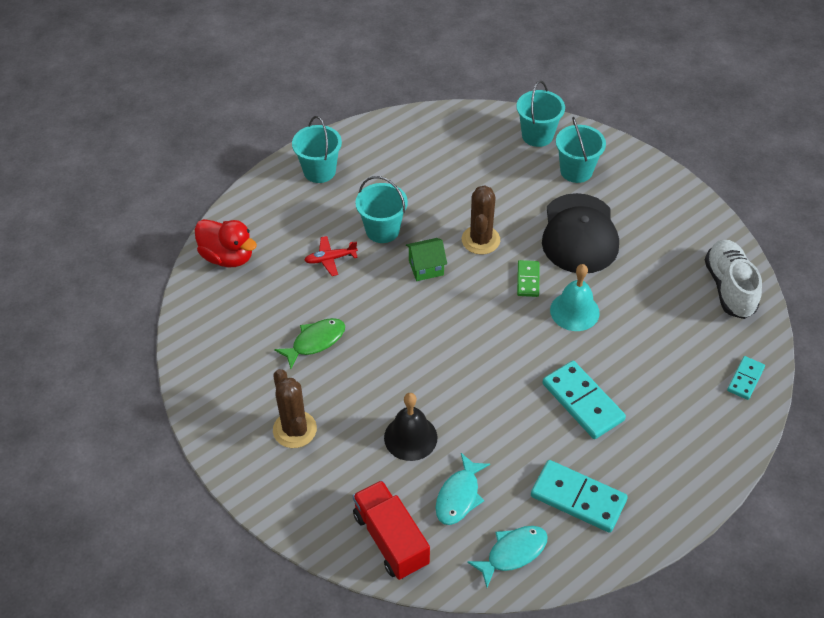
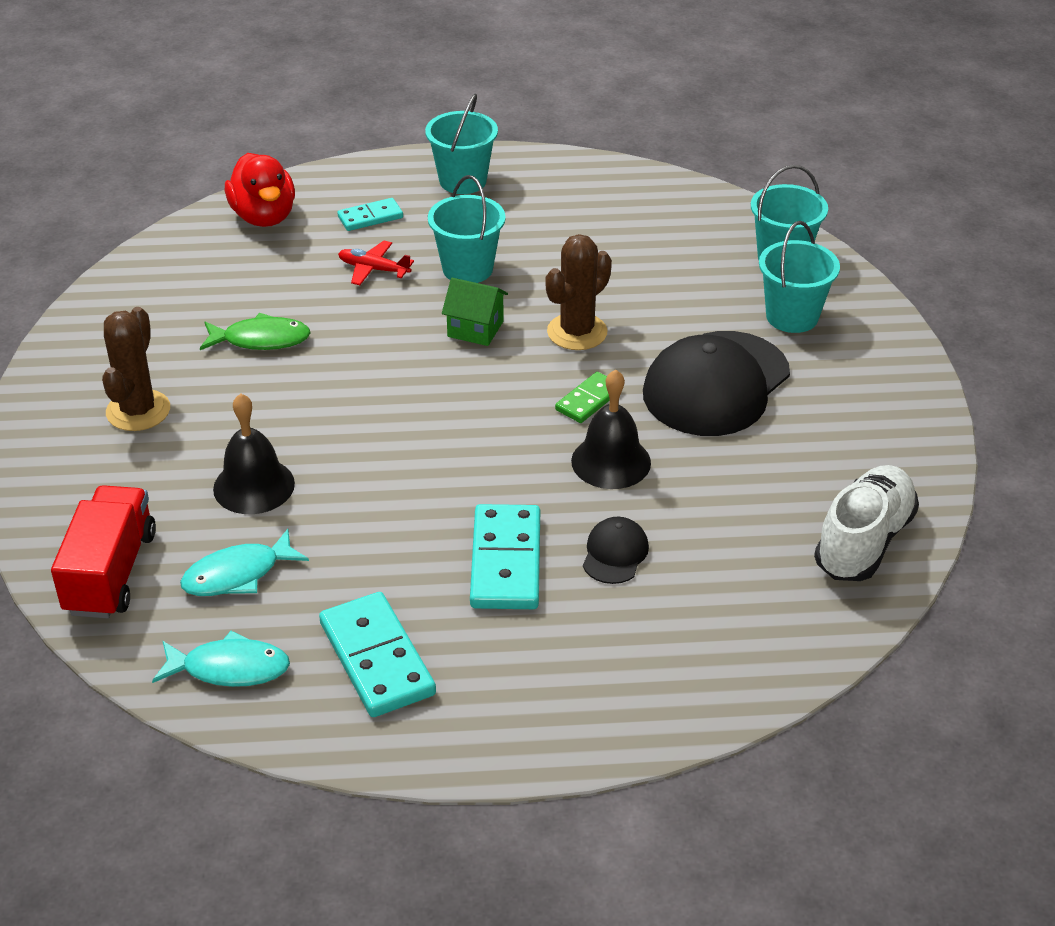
camera: 35 degrees right, 10 degrees down
(574, 311) = (611, 461): turquoise bell -> black bell
(628, 364) = (615, 553): none -> black cap
(745, 379) = (763, 655): turquoise domino -> turquoise domino (370, 217)

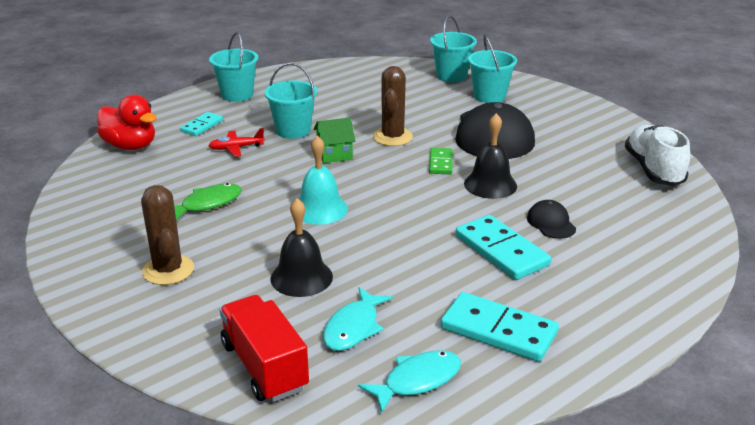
camera: 35 degrees left, 10 degrees down
(370, 403) = (320, 209): none -> turquoise bell

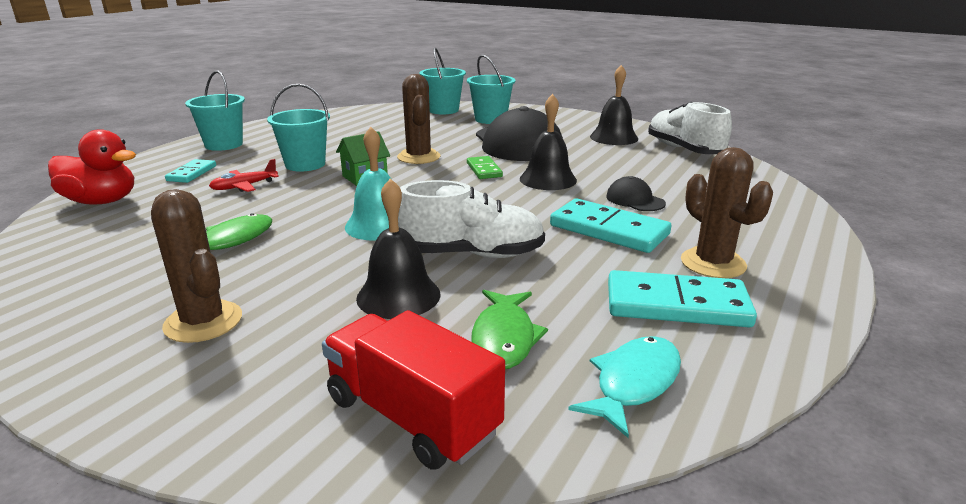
camera: 20 degrees left, 5 degrees down
(354, 328) = (504, 338): turquoise fish -> green fish
(375, 252) = (471, 254): none -> white shoe
(561, 301) = (713, 263): none -> brown cactus
(595, 141) = (614, 137): none -> black bell

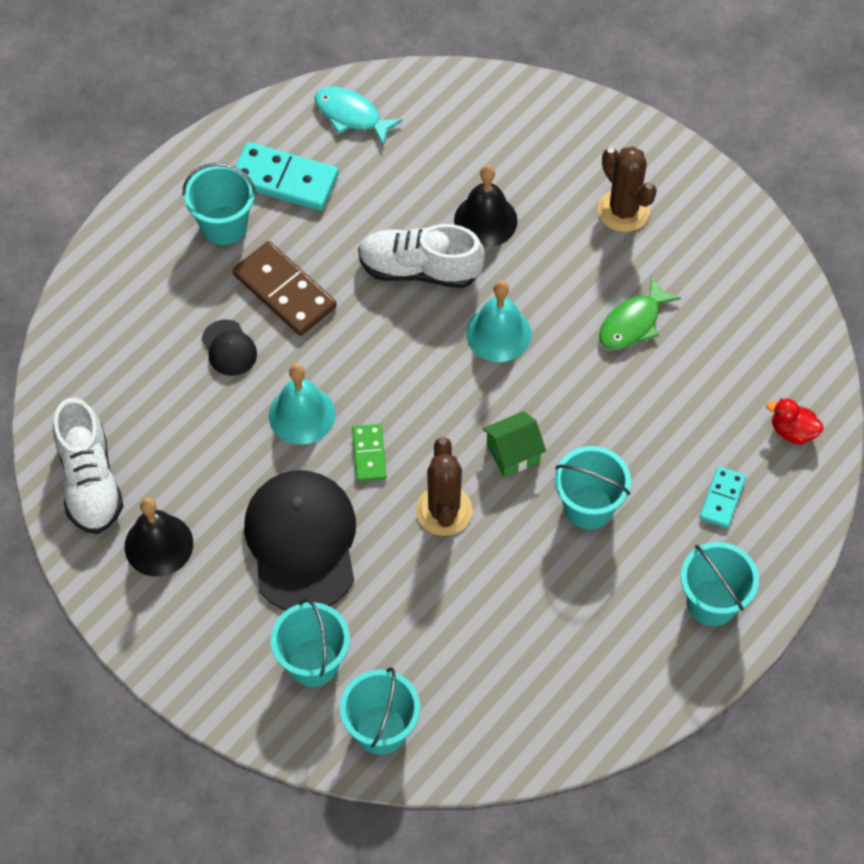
camera: 170 degrees left, 35 degrees up
(102, 201) = (792, 431): red duck -> red duck, size x0.58
(244, 186) = (649, 448): red plane -> none
(412, 416) = (483, 111): red truck -> none
(504, 338) = (417, 164): green fish -> none
(548, 179) = (301, 414): black bell -> turquoise bell
(609, 230) = (284, 291): turquoise domino -> brown domino
(633, 383) = (351, 115): turquoise fish -> turquoise fish turned 75 degrees clockwise
(713, 263) = (224, 225): brown cactus -> turquoise bucket

